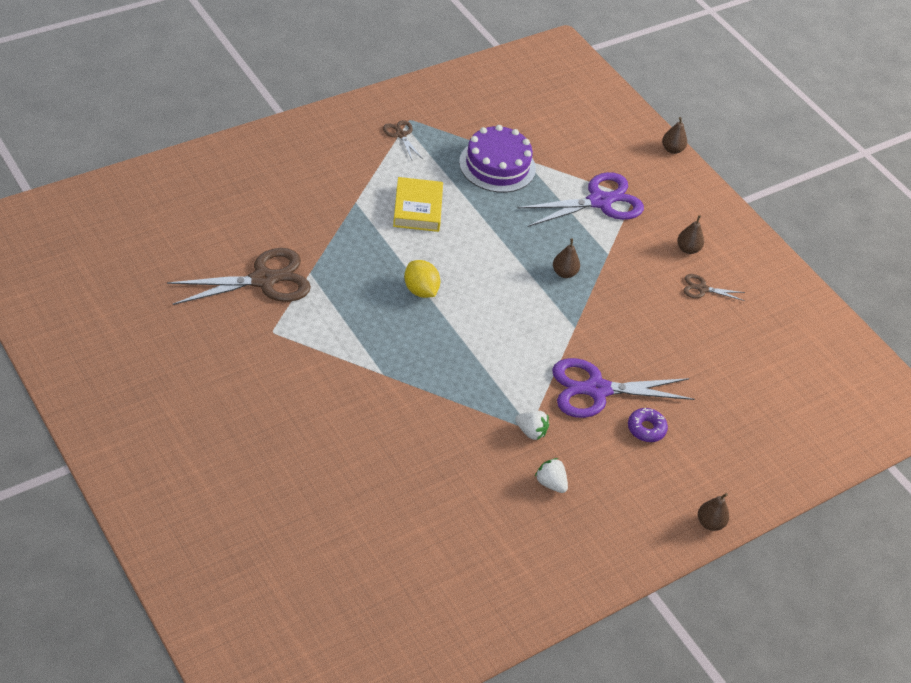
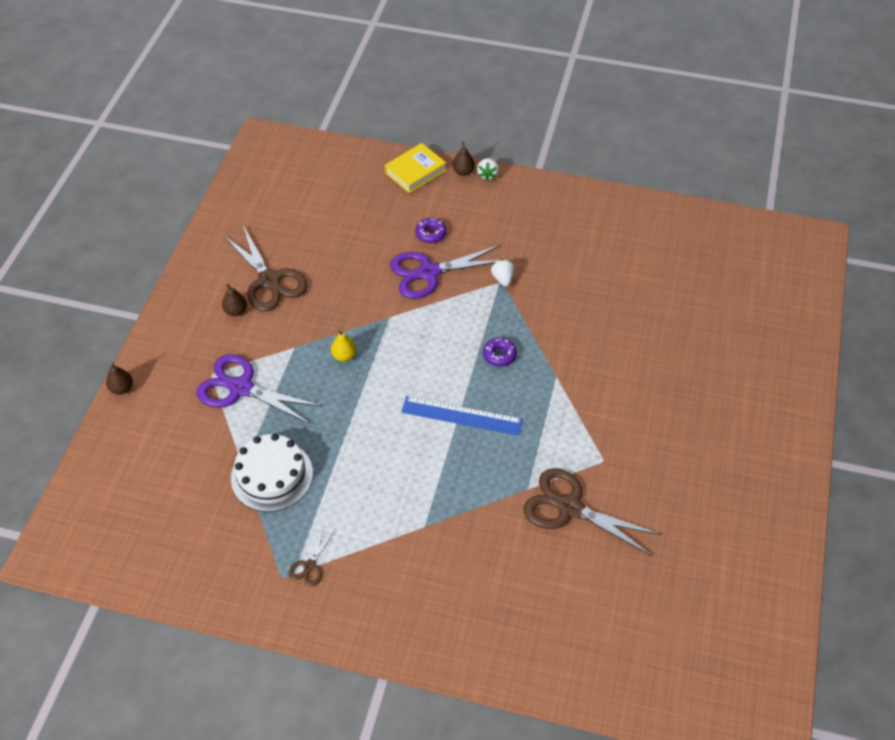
camera: 125 degrees left, 5 degrees up
(417, 209) = (383, 483): yellow book -> yellow book (415, 171)
(420, 290) = (461, 416): yellow lemon -> blue ruler
(449, 359) = (499, 355): none -> purple donut
(497, 165) = (272, 475): purple cake -> white cake
(550, 483) = (527, 246): white strawberry -> white strawberry (487, 175)
(564, 273) = (344, 356): brown pear -> yellow pear
(597, 390) = (429, 272): purple scissors -> purple scissors turned 120 degrees clockwise
(702, 289) = (269, 281): brown scissors -> brown scissors, size x2.12

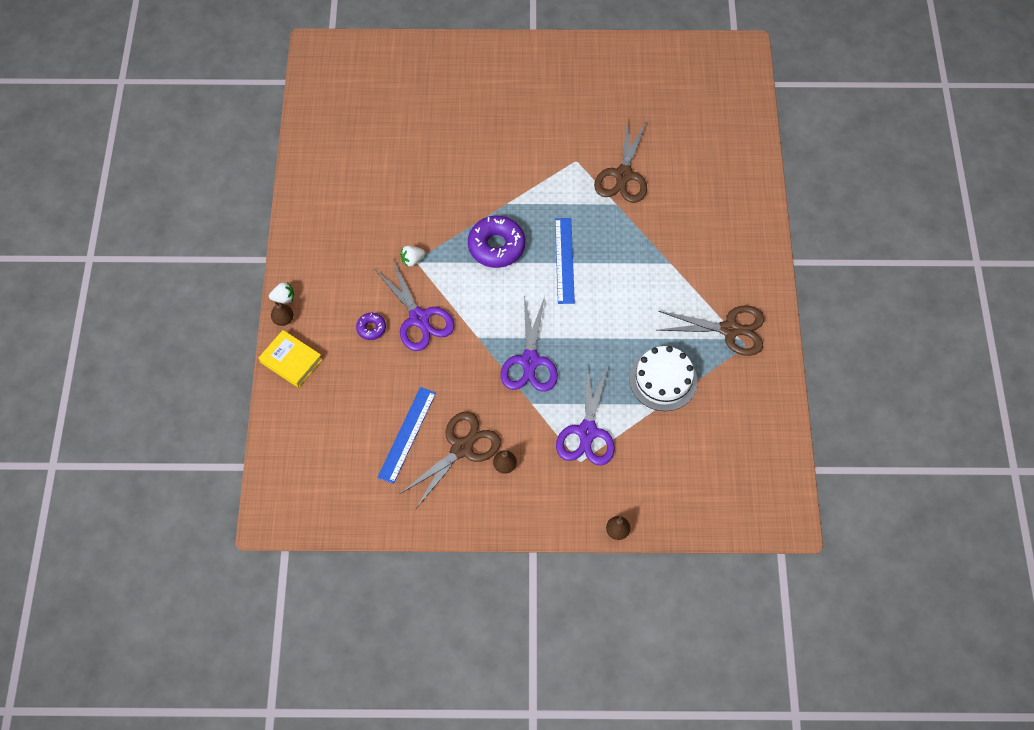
camera: 105 degrees left, 10 degrees up
(302, 242) = (407, 434): none -> blue ruler
(309, 566) = (729, 329): brown scissors -> brown scissors, size x2.12
(344, 356) = (530, 361): yellow pear -> purple scissors
(499, 355) = (496, 246): purple donut -> purple donut, size x2.00

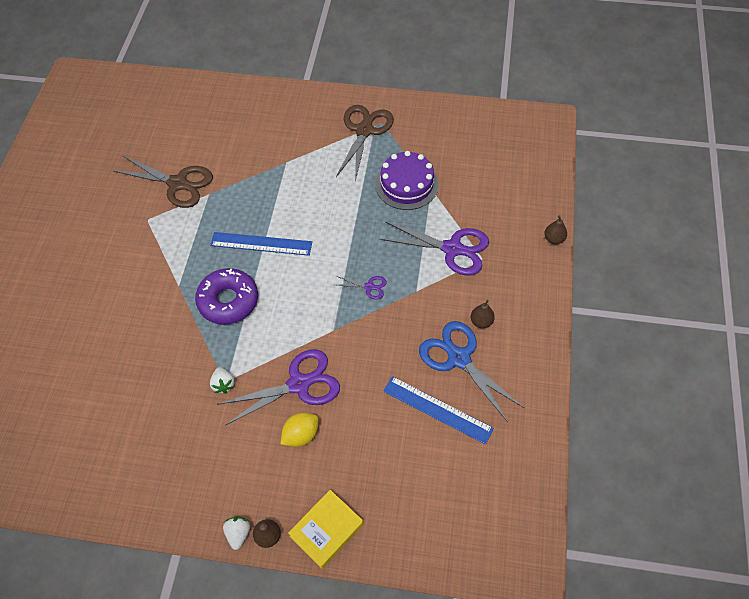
camera: 80 degrees left, 5 degrees down
(371, 328) = (301, 435): purple donut -> yellow lemon
(461, 448) = (459, 358): brown scissors -> blue scissors
(530, 361) = (369, 287): purple scissors -> purple scissors, size x0.47
(663, 380) = (406, 184): white cake -> purple cake

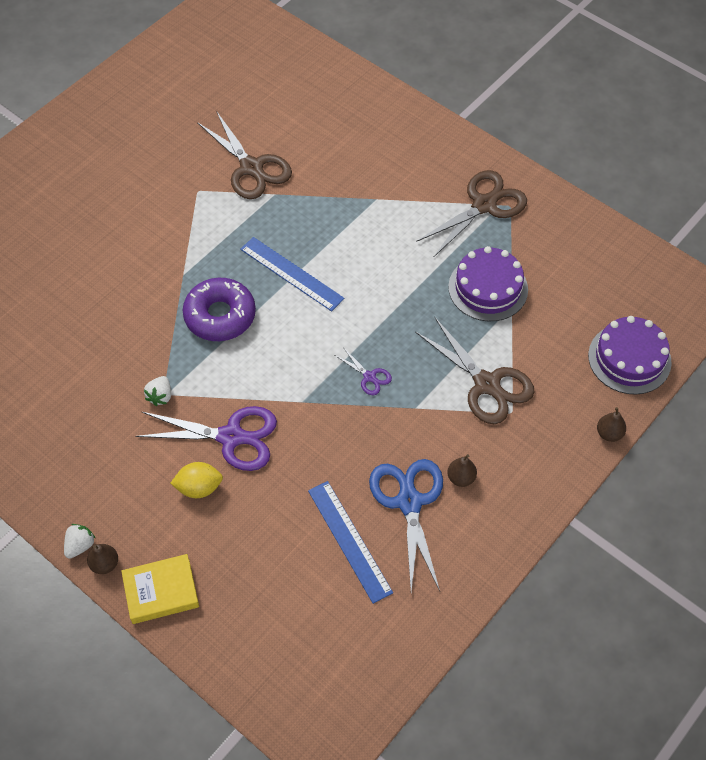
camera: 30 degrees right, 0 degrees up
(452, 249) = (486, 384): purple scissors -> brown scissors
(531, 184) = (629, 358): none -> purple cake

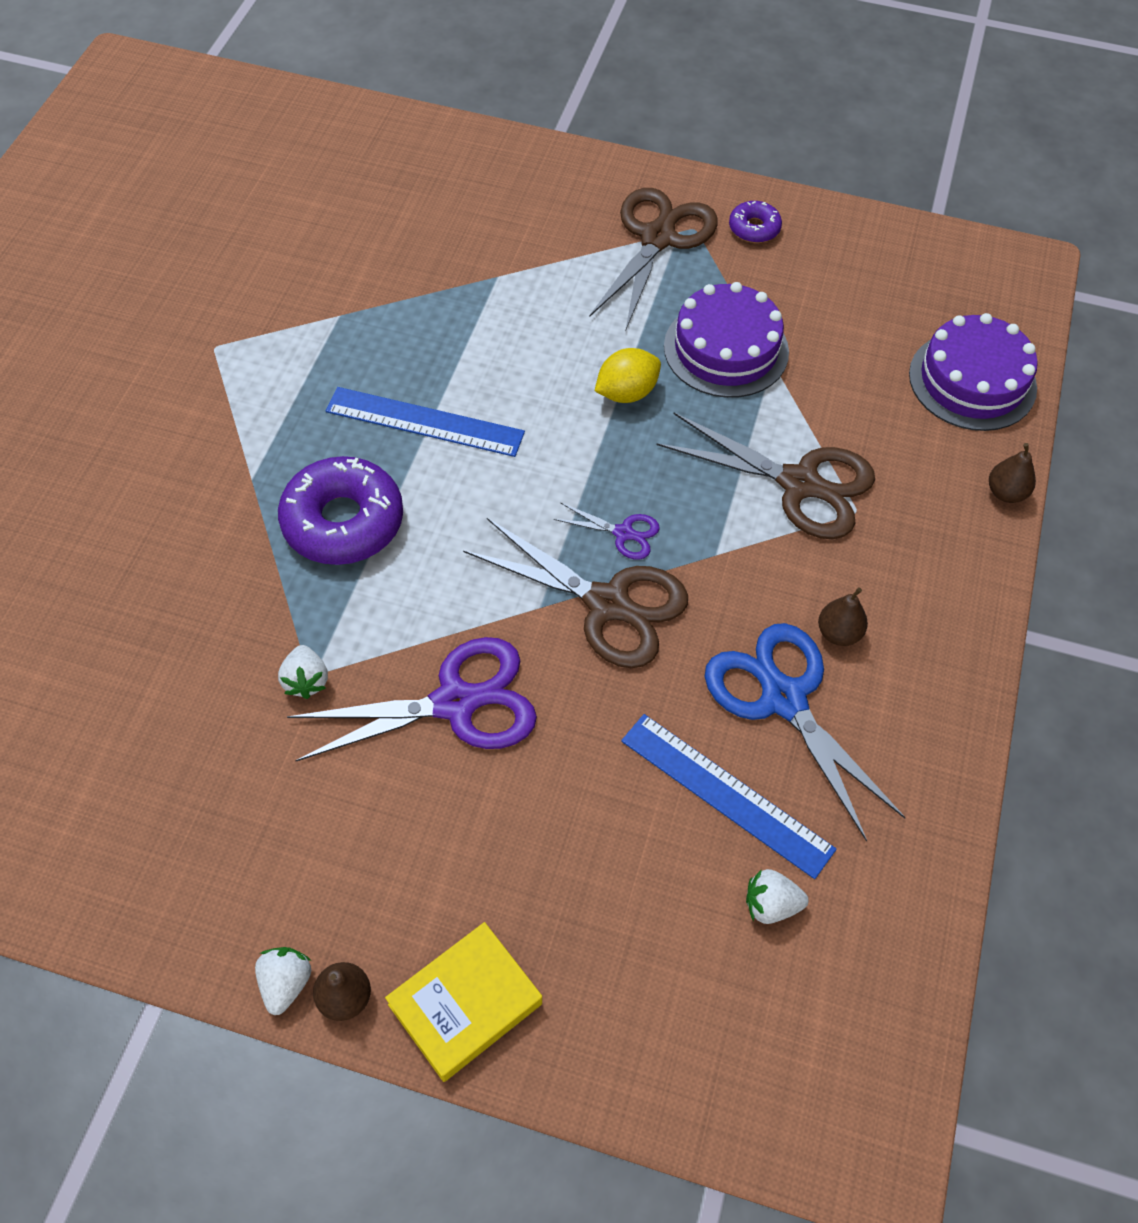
camera: 25 degrees left, 0 degrees up
(199, 488) = (443, 804): yellow lemon -> yellow lemon (626, 393)
(251, 167) = (283, 288): brown scissors -> brown scissors (607, 604)
(342, 607) = (771, 905): none -> white strawberry
(547, 217) = (754, 228): none -> purple donut

